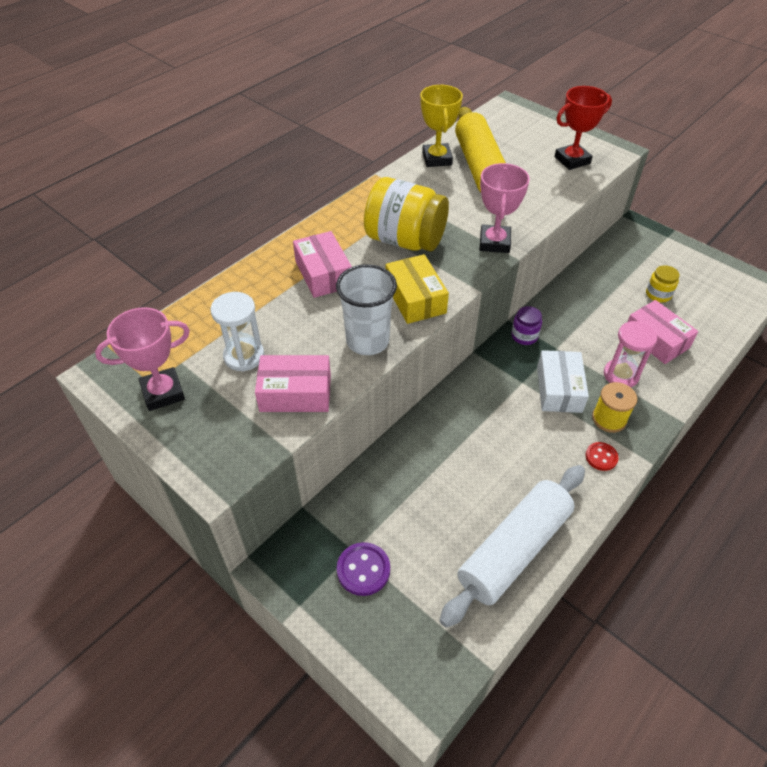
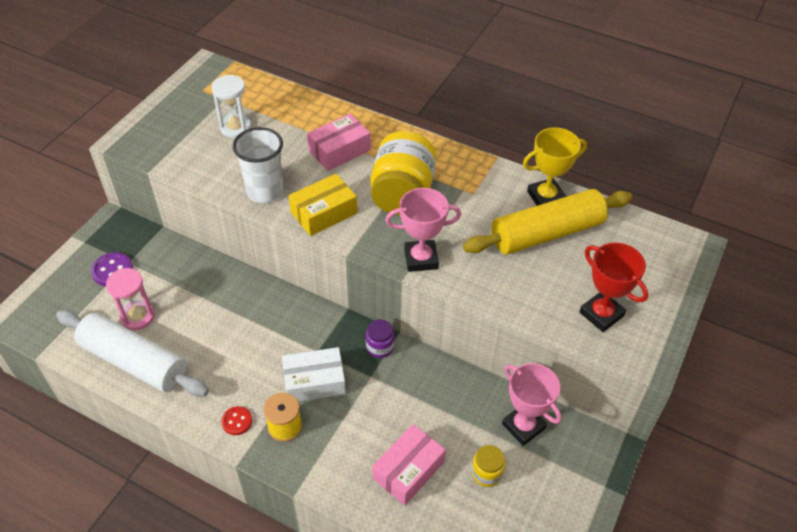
camera: 75 degrees right, 0 degrees up
(163, 392) = (194, 98): pink trophy -> pink trophy (523, 426)
(295, 393) = (203, 162): pink box -> none
(621, 375) = (346, 436): pink hourglass -> pink hourglass (137, 317)

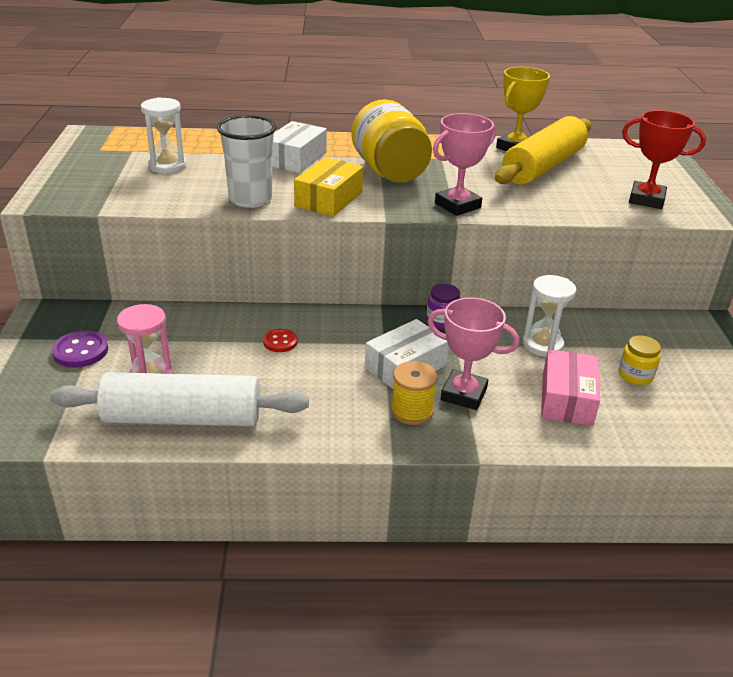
camera: 30 degrees left, 15 degrees down
(237, 421) = (356, 425): red button -> red button (280, 342)
(339, 150) = (296, 159): pink box -> white box
(439, 407) = (542, 345): none -> white hourglass
(523, 426) = (627, 333): pink trophy -> pink trophy (463, 394)

